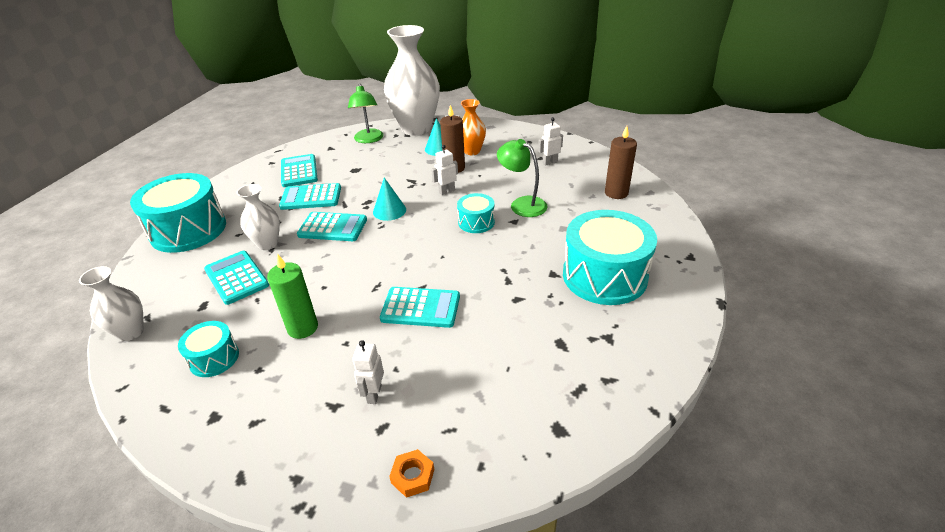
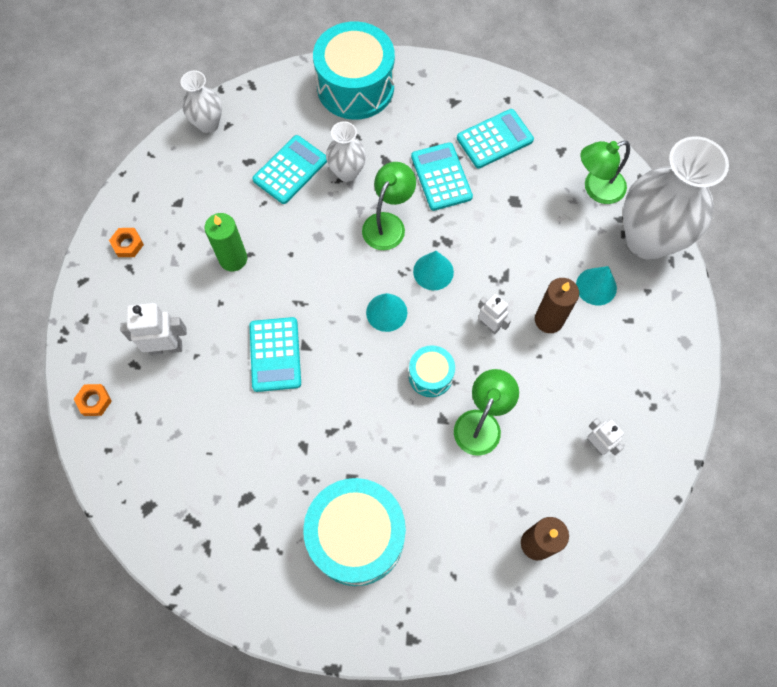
camera: 75 degrees right, 30 degrees up
(214, 358) = (188, 204): turquoise drum -> none
(223, 421) = (128, 244): none -> orange nut
(332, 227) = (388, 223): turquoise calculator -> green lamp
(374, 394) = (166, 347): white robot -> white robot, size x1.54
(412, 237) = (386, 312): none -> turquoise cone
(472, 151) = (600, 332): orange vase -> none

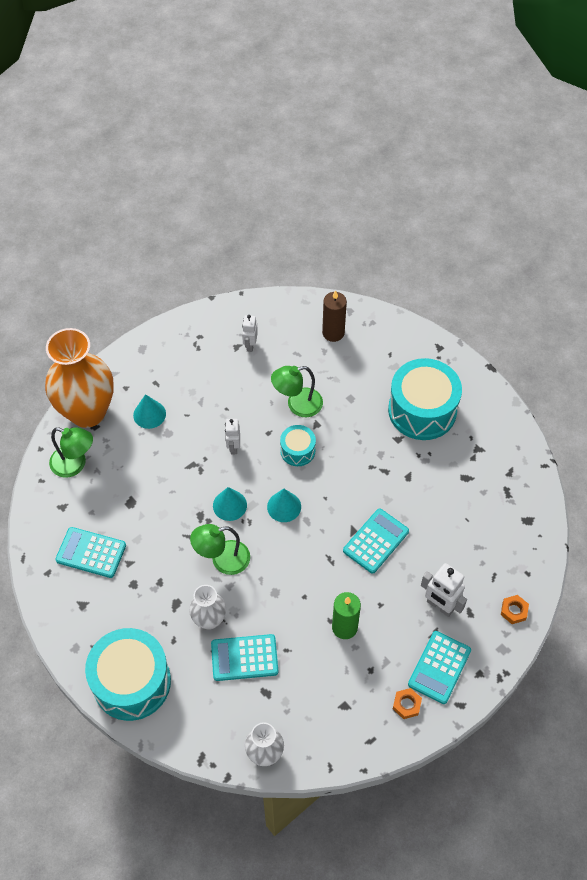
camera: 135 degrees left, 10 degrees down
(441, 177) = (154, 559): turquoise calculator -> turquoise calculator (439, 667)
(549, 320) = (198, 421): brown candle -> none
(647, 239) = (87, 412): white vase -> orange vase

